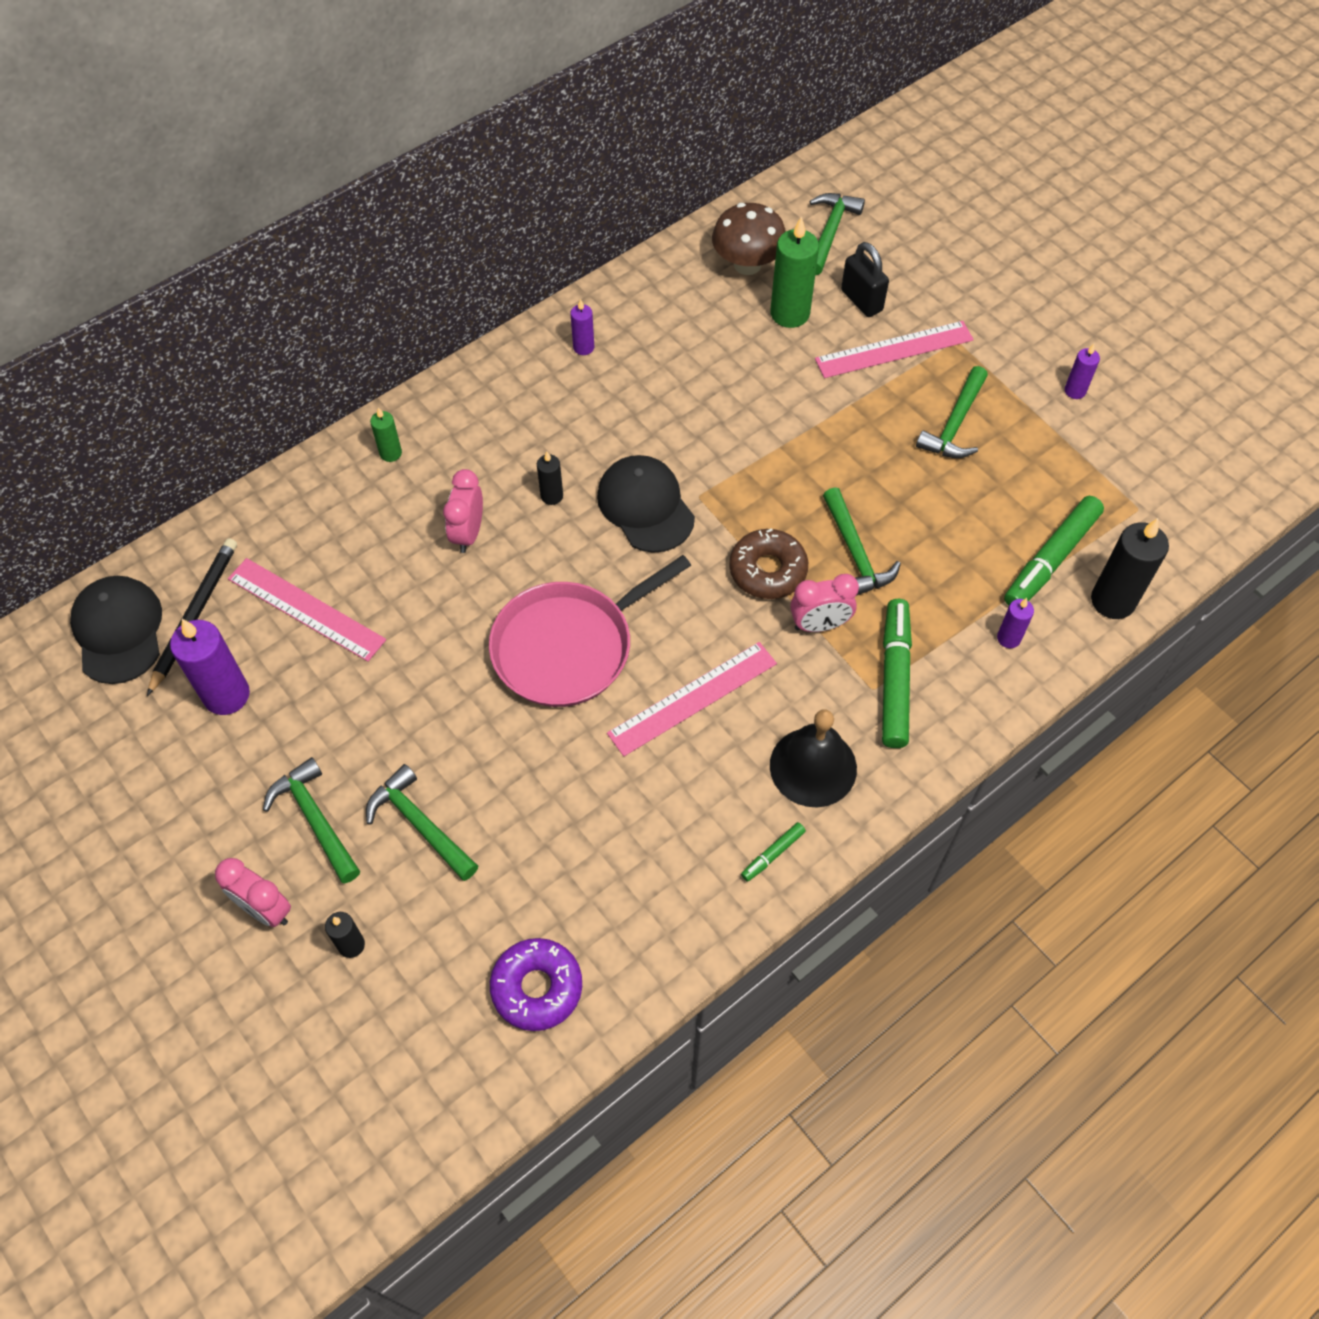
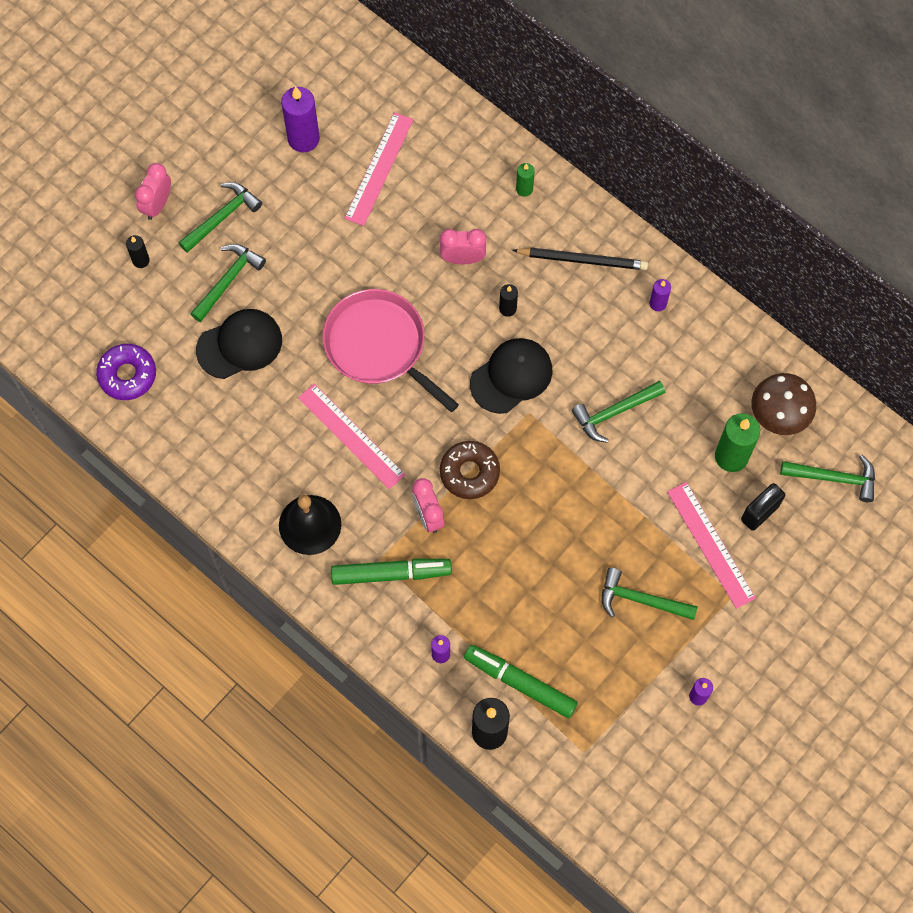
camera: 80 degrees right, 10 degrees up
(118, 631) = (341, 58): black cap -> black cap (240, 345)
(194, 615) = (361, 100): black pencil -> black pencil (582, 260)
(772, 854) = (239, 506): green marker -> none
(855, 553) = (497, 534): green hammer -> green hammer (614, 412)

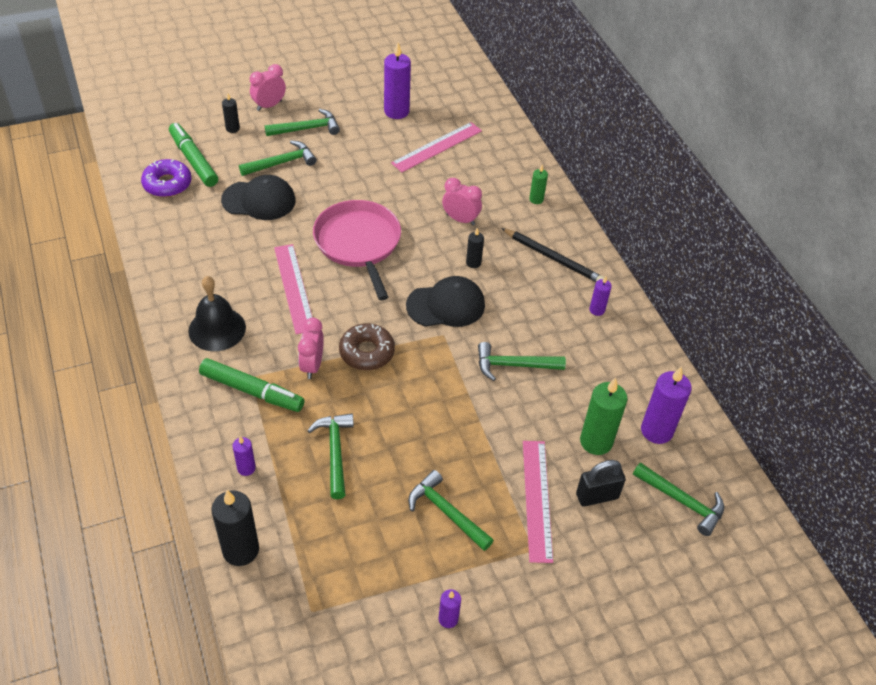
camera: 25 degrees right, 20 degrees down
(508, 594) = (335, 452): none -> green hammer
(520, 683) = (296, 524): green marker -> green marker (193, 160)
(778, 415) = (656, 431): brown mushroom -> purple candle

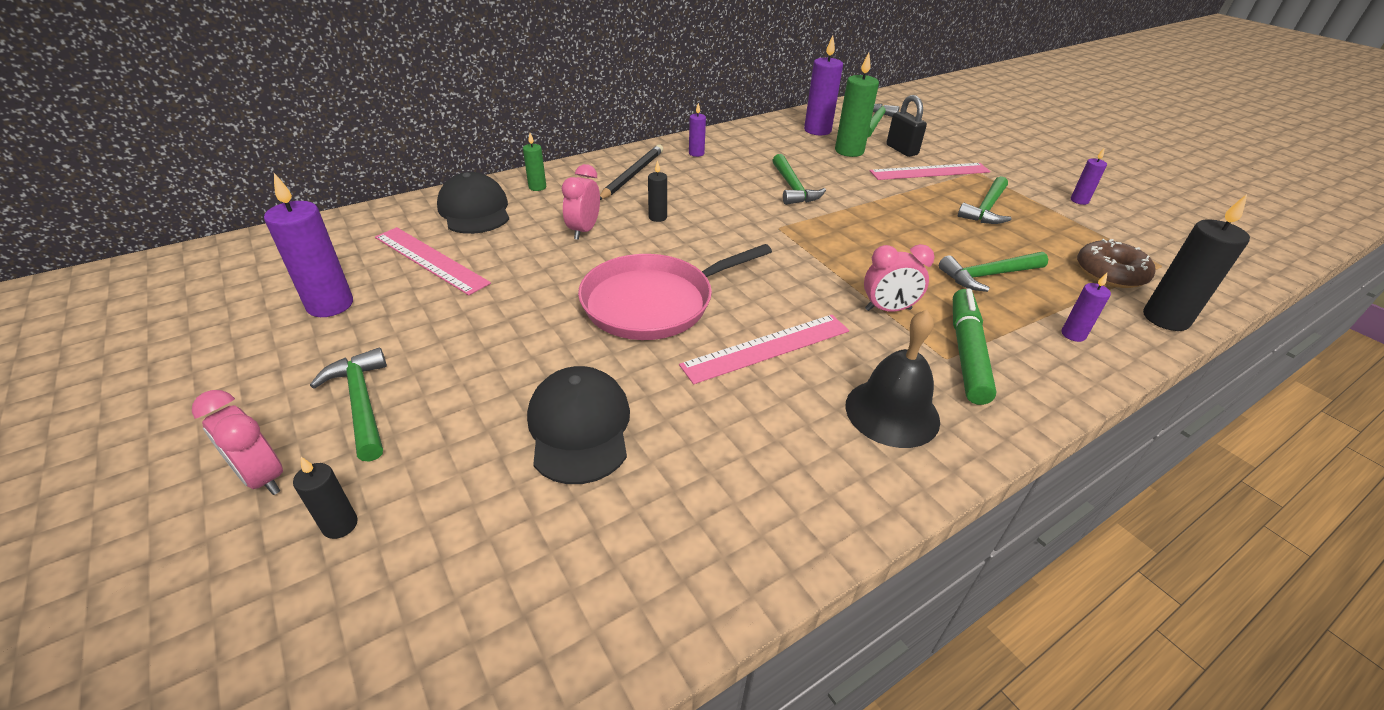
camera: 100 degrees left, 10 degrees down
(167, 184) = (548, 602): purple donut -> none
(193, 160) = (457, 572): green marker -> none
(282, 163) = (467, 418): green hammer -> none
(367, 352) = (838, 272): brown donut -> brown donut (1110, 273)
(446, 305) = (733, 229): black cap -> black cap (474, 210)

